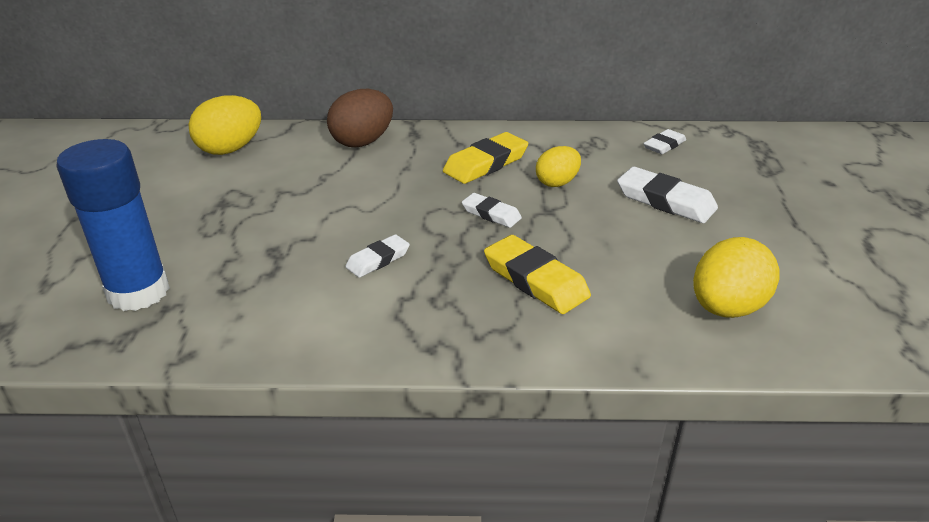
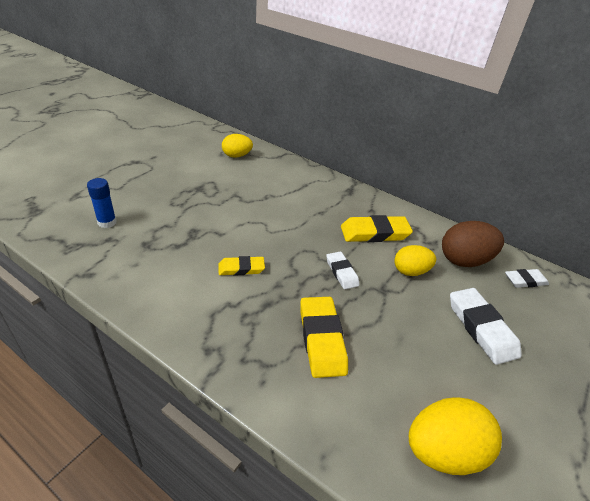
camera: 30 degrees right, 5 degrees up
(138, 292) = (107, 222): blue glue stick -> blue glue stick, size x0.48
(230, 149) = (236, 156): yellow egg -> yellow egg, size x0.65
(363, 142) = (313, 183): brown egg -> brown egg (464, 260)
(378, 260) = (241, 268): white eraser -> yellow eraser

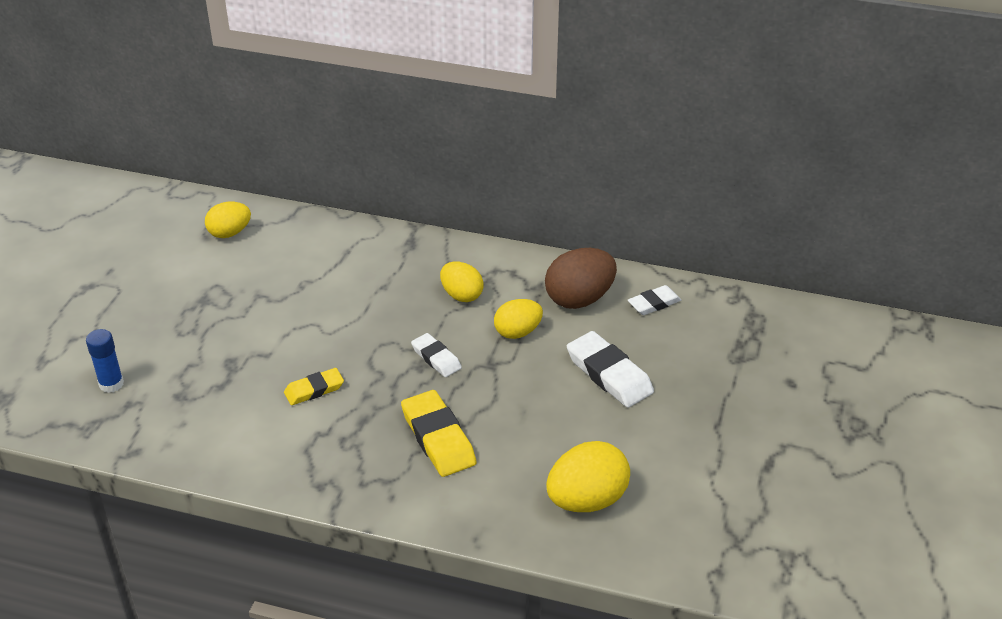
camera: 15 degrees left, 0 degrees up
(374, 233) = (461, 295): yellow eraser -> yellow egg

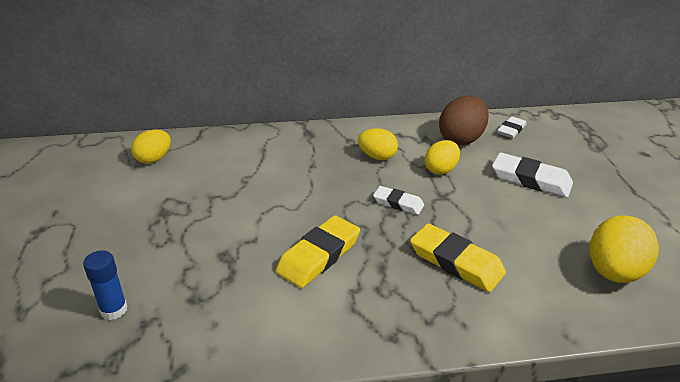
camera: 25 degrees left, 5 degrees down
(314, 390) = (319, 255): yellow eraser -> yellow eraser, size x1.67

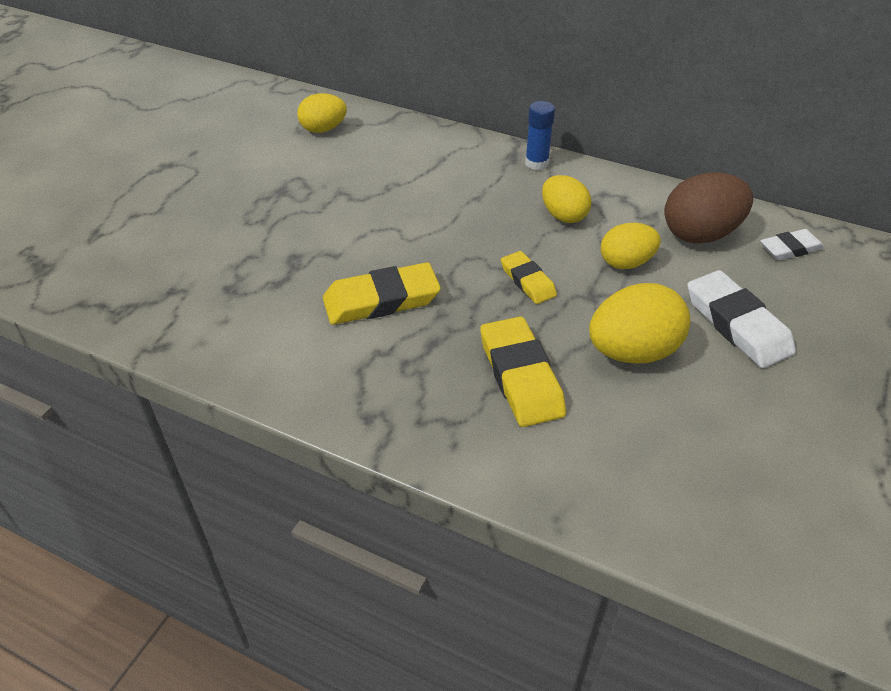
camera: 35 degrees right, 10 degrees up
(114, 310) = (159, 266): blue glue stick -> blue glue stick (536, 163)
(398, 203) = (527, 281): white eraser -> yellow eraser
(613, 272) = (709, 485): yellow egg -> yellow egg (632, 352)

